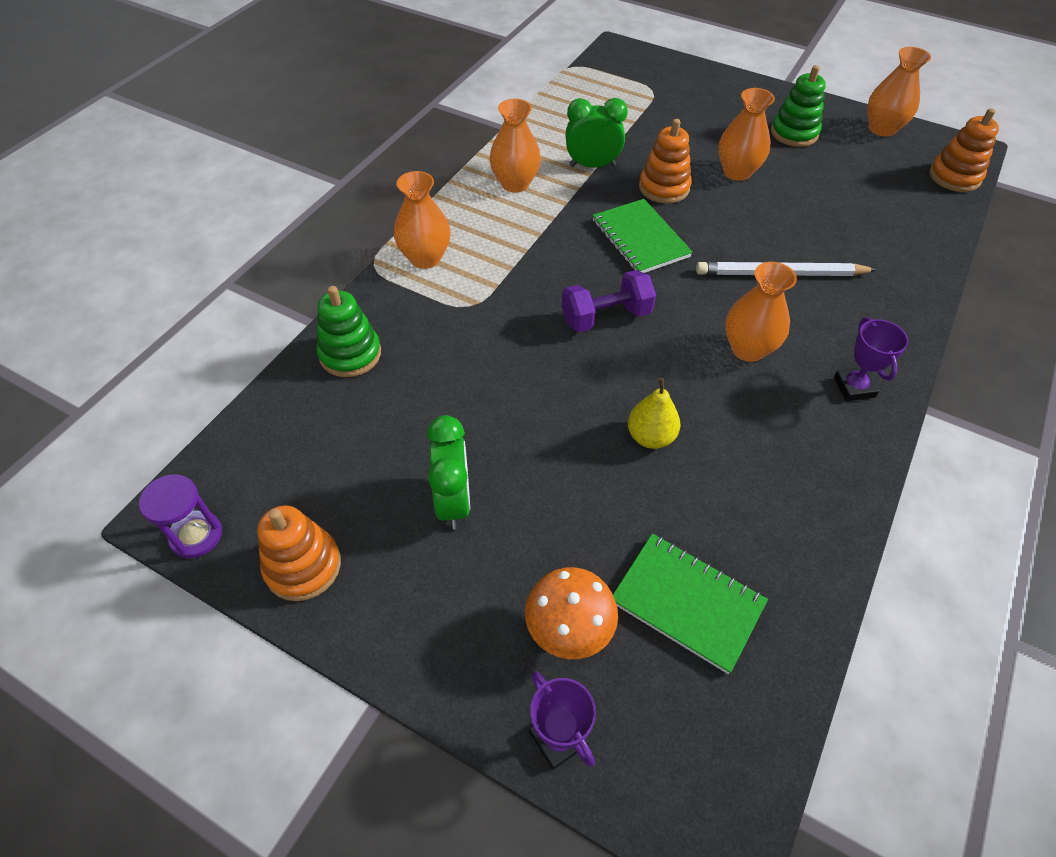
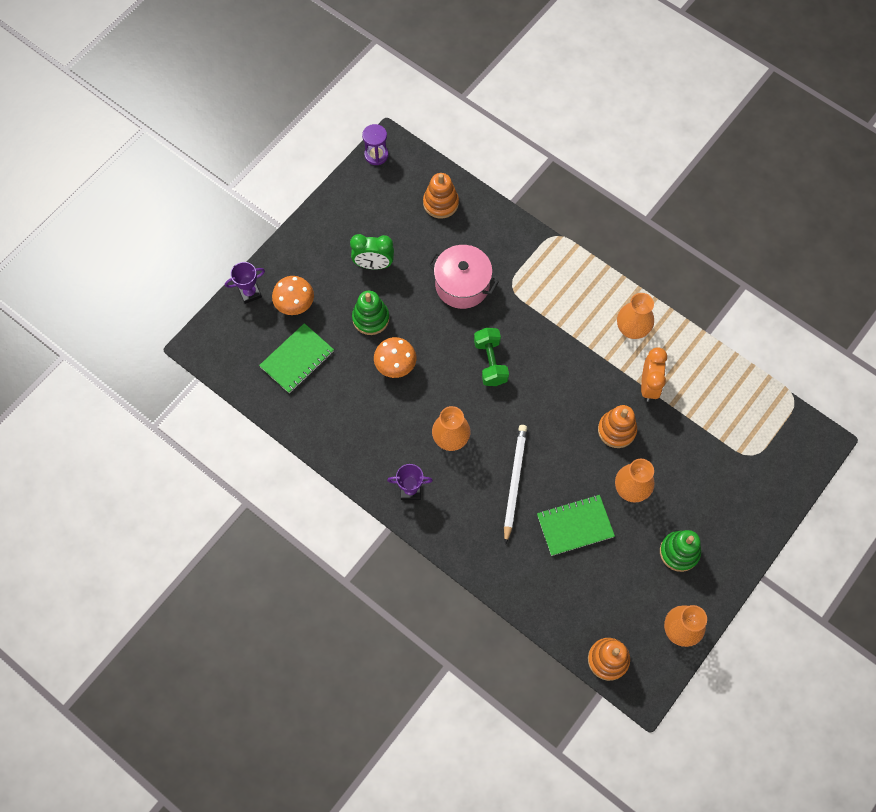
camera: 100 degrees right, 15 degrees up
(303, 566) = (351, 199): orange stacking toy -> orange stacking toy (440, 203)
(350, 354) = (481, 221): green stacking toy -> green stacking toy (371, 318)
(425, 258) = (559, 265): orange vase -> none
(476, 365) = (462, 285): none -> pink pot
(592, 165) = (648, 385): green clock -> orange clock
(606, 317) = (490, 362): purple dumbbell -> green dumbbell
(640, 239) = (561, 400): green notebook -> green notebook (575, 526)
(650, 436) = (395, 366): yellow pear -> orange mushroom

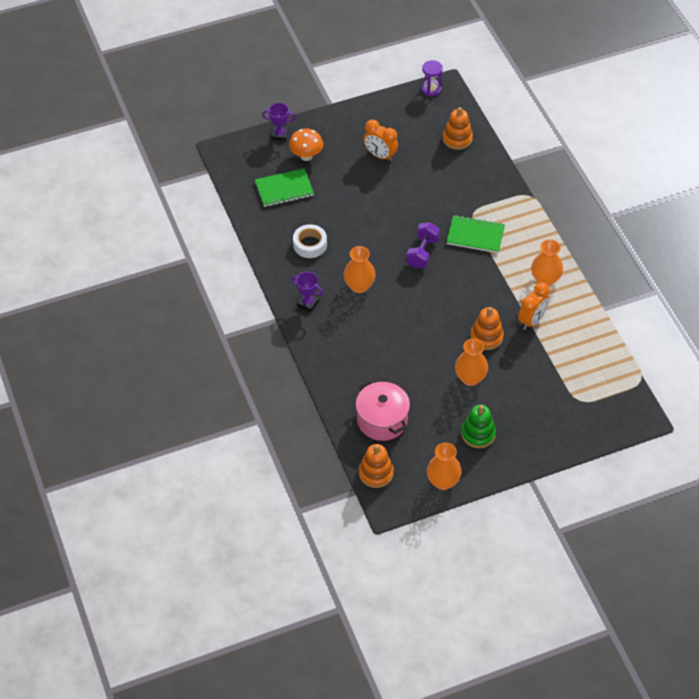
camera: 30 degrees right, 15 degrees down
(367, 415) = (310, 245): none -> white tape
(371, 318) = (354, 187): green stacking toy -> none
(373, 264) = (380, 155): green clock -> orange clock
(395, 366) = (351, 224): orange mushroom -> none
(462, 285) = (436, 196): pink pot -> pink pot (382, 420)
(490, 362) = (422, 253): green dumbbell -> purple dumbbell
(514, 482) = (386, 333): white pencil -> none
(575, 526) = (411, 381): green notebook -> green notebook (475, 235)

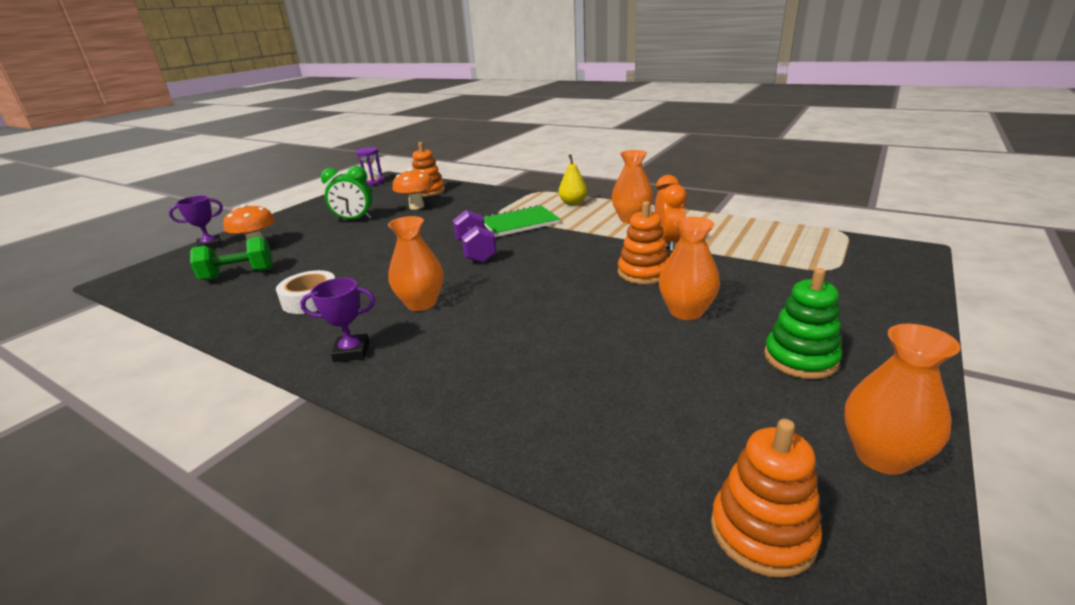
camera: 35 degrees left, 25 degrees down
(284, 189) = (238, 274): green notebook -> green dumbbell
(380, 155) = (354, 220): orange clock -> green clock
(382, 420) = (643, 428): pink pot -> none
(432, 162) = (416, 206): none -> orange mushroom
(534, 231) = (573, 203): none -> yellow pear

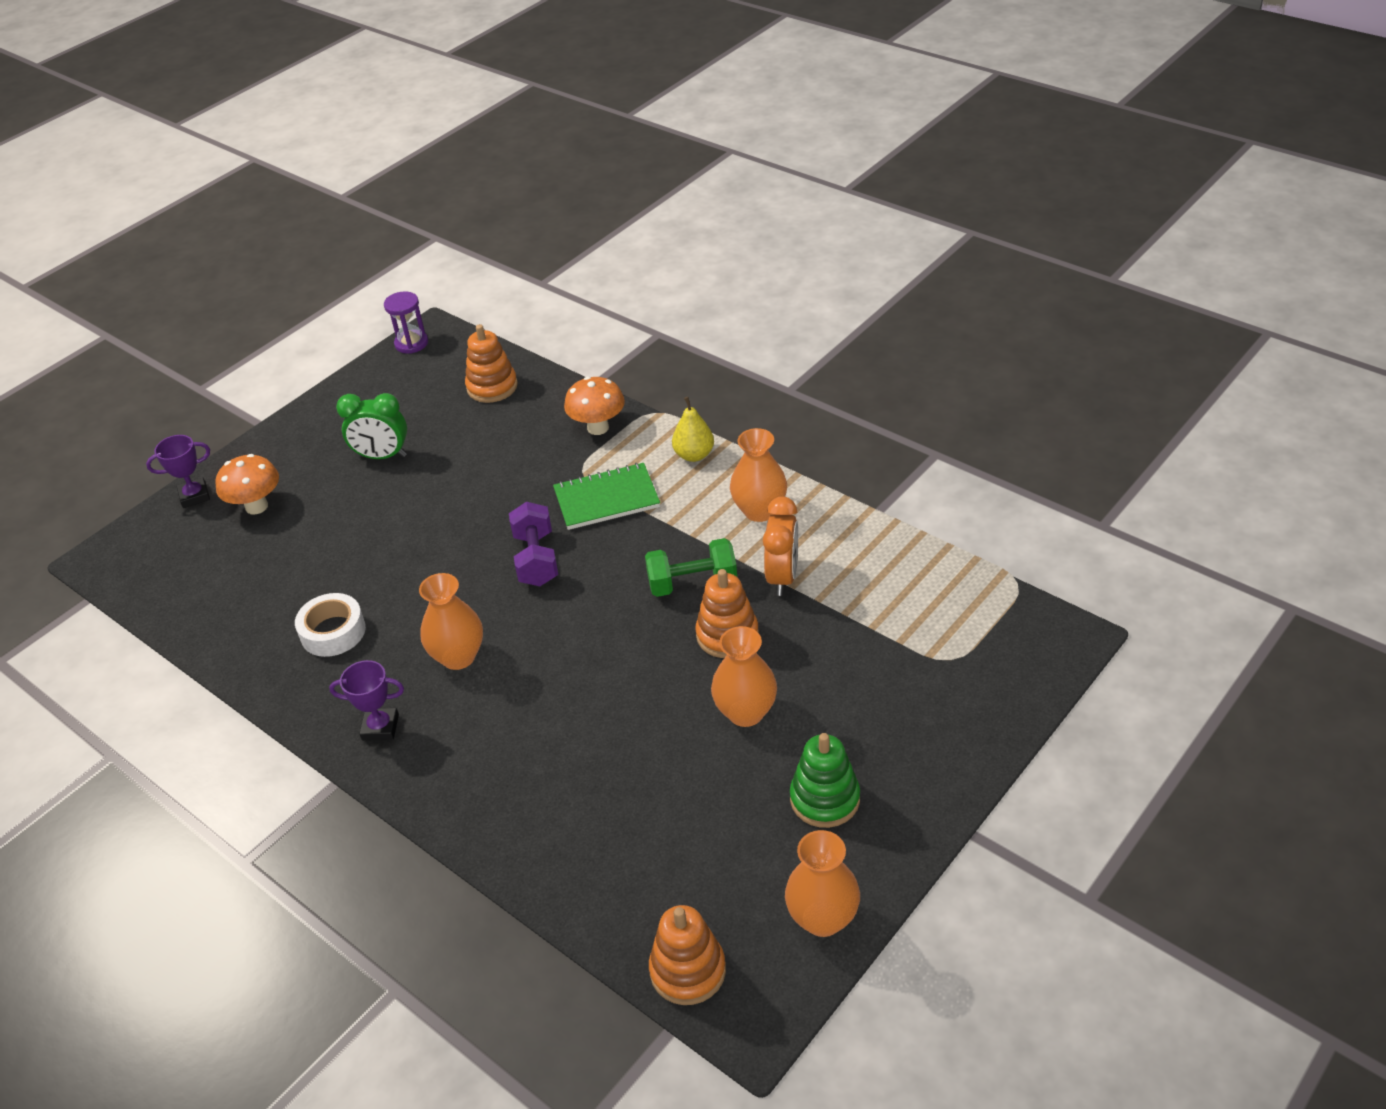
camera: 10 degrees right, 15 degrees up
(238, 274) = (242, 568): green dumbbell -> green dumbbell (692, 583)
(416, 206) = (471, 431): orange mushroom -> orange mushroom (598, 428)

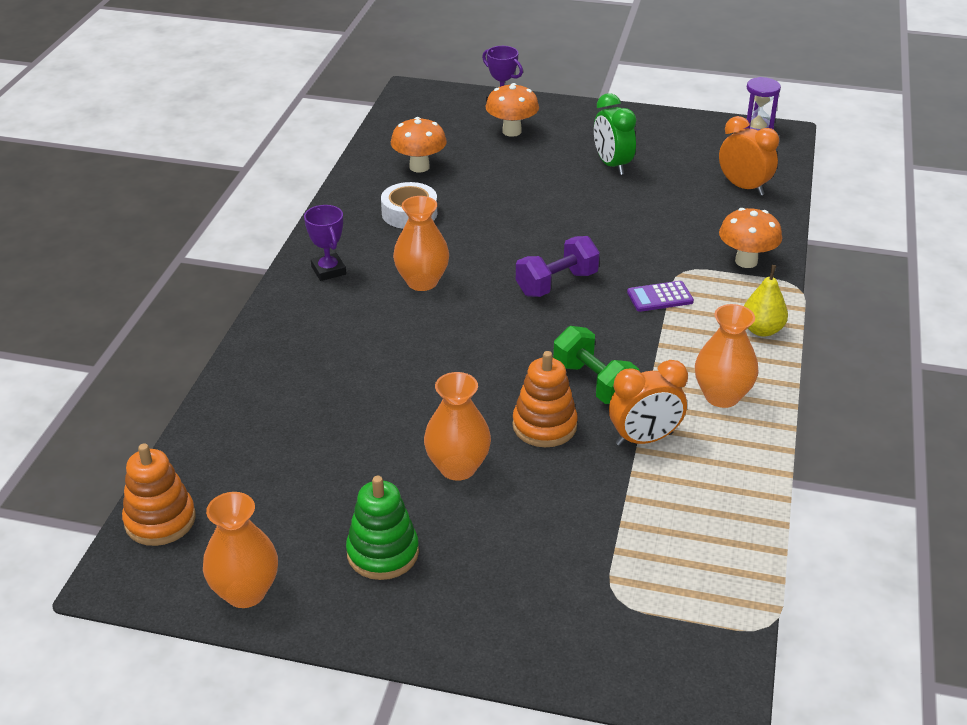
camera: 60 degrees right, 5 degrees down
(255, 599) = (419, 167): none -> orange mushroom
(492, 387) = (743, 187): orange stacking toy -> orange clock
(606, 499) = (660, 297): green notebook -> purple calculator

